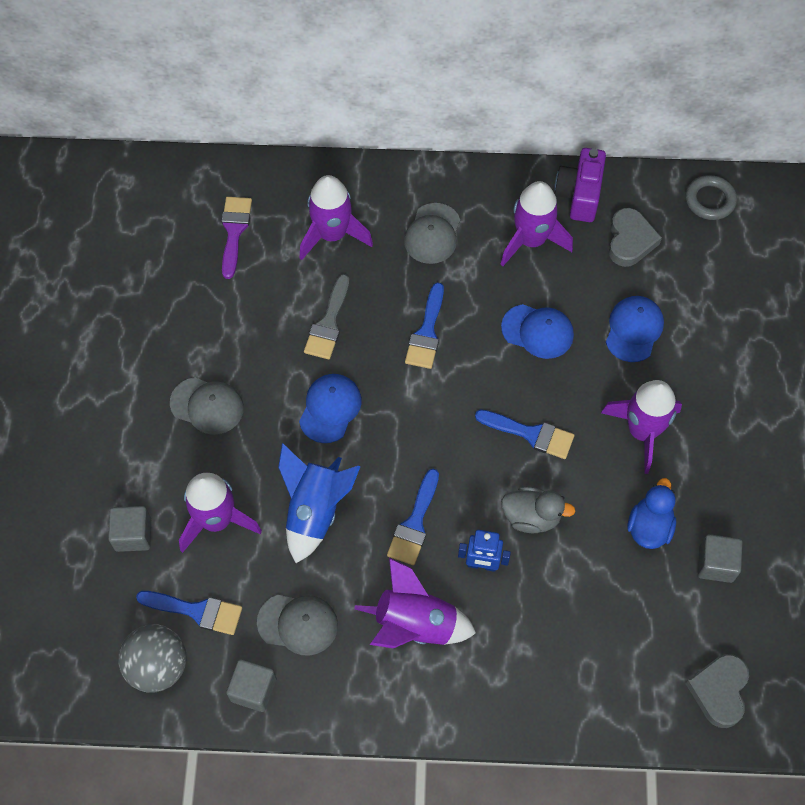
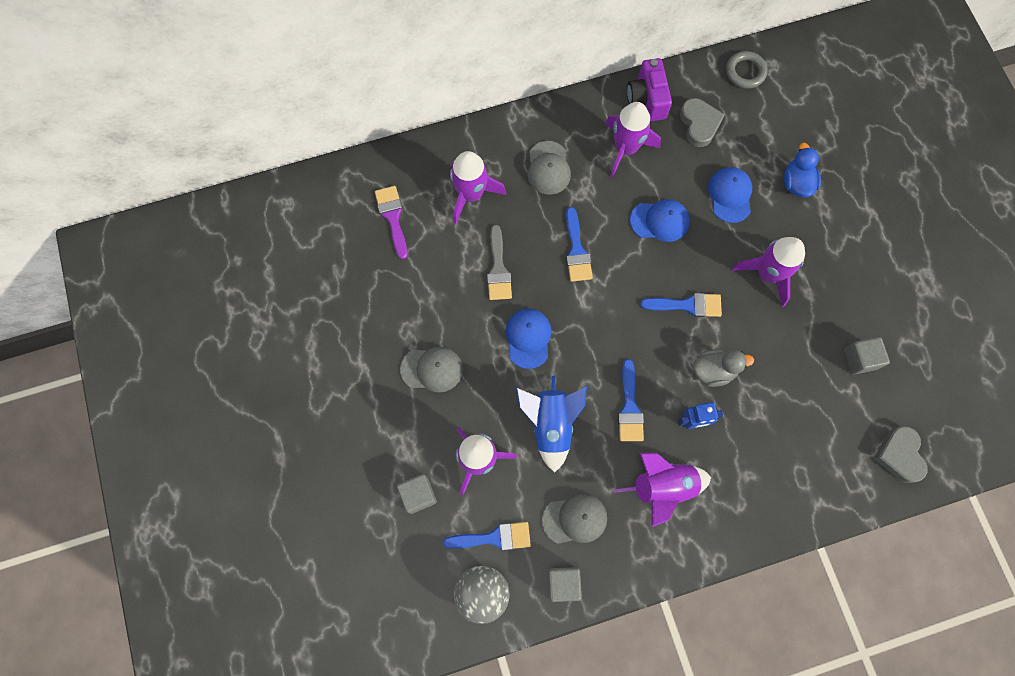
camera: 20 degrees left, 10 degrees up
(649, 527) = (802, 347): blue duck -> blue duck (796, 183)

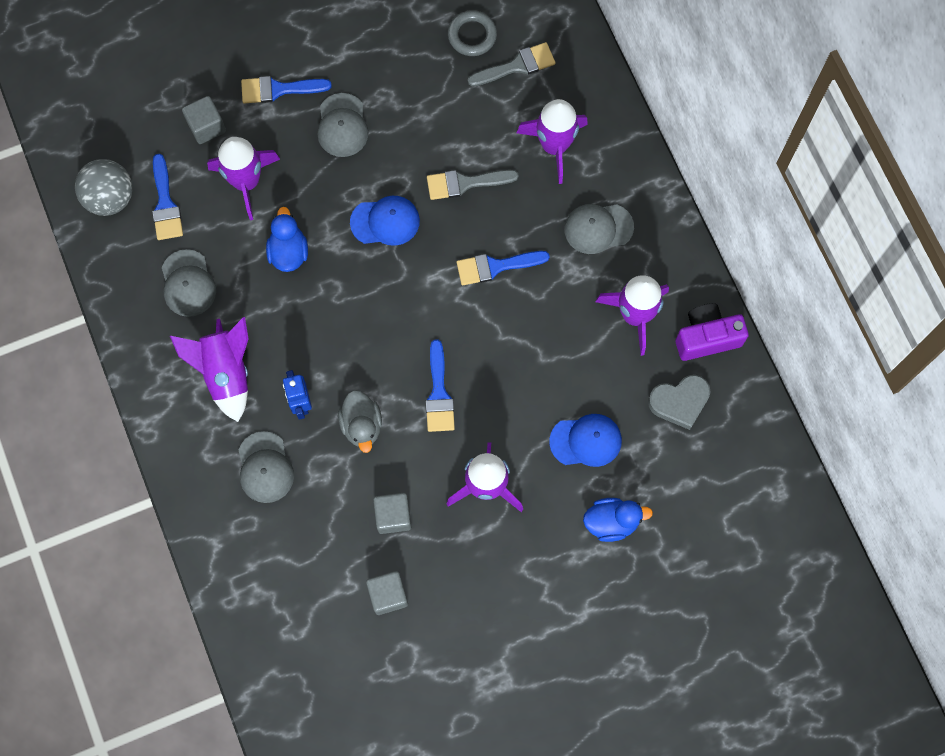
camera: 85 degrees right, 0 degrees up
(392, 217) = (517, 66): purple brush -> grey brush
(550, 424) = (288, 252): blue rocket -> blue duck
(563, 583) = (121, 275): grey cube -> grey cube (393, 516)
(629, 407) = (313, 334): blue brush -> blue brush (278, 89)
(659, 221) = (543, 359): blue cap -> none
(745, 72) = (763, 458): grey ring -> grey ring (472, 35)
(750, 456) = (265, 467): none -> grey cap
(899, 455) = (275, 637): grey heart -> none

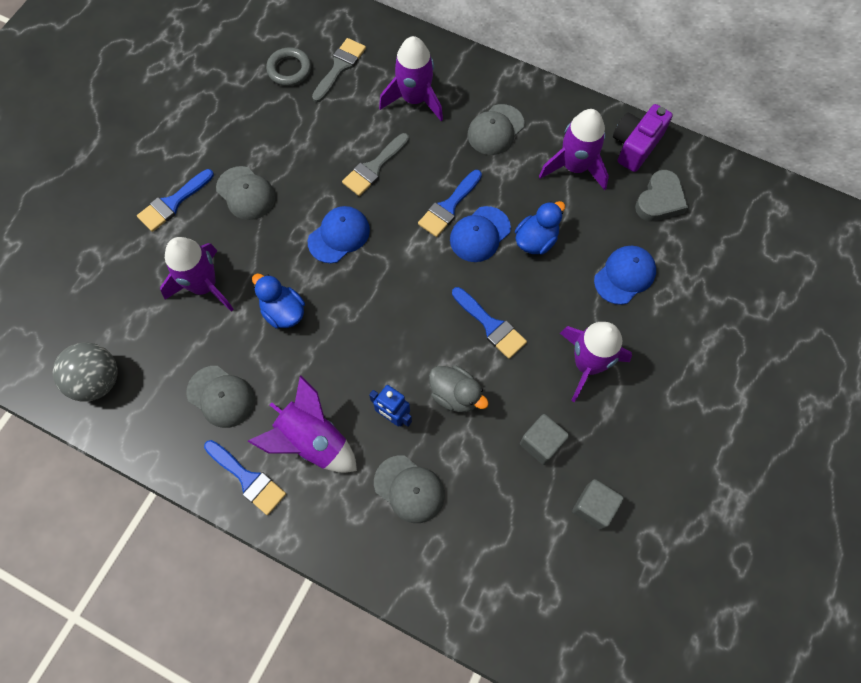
camera: 40 degrees left, 5 degrees down
(165, 204) = (150, 350): blue brush -> blue brush (248, 479)
(206, 126) = (136, 269): grey cube -> none
(499, 311) = (480, 234): none -> blue cap
(611, 522) = (696, 317): blue duck -> blue duck (536, 240)

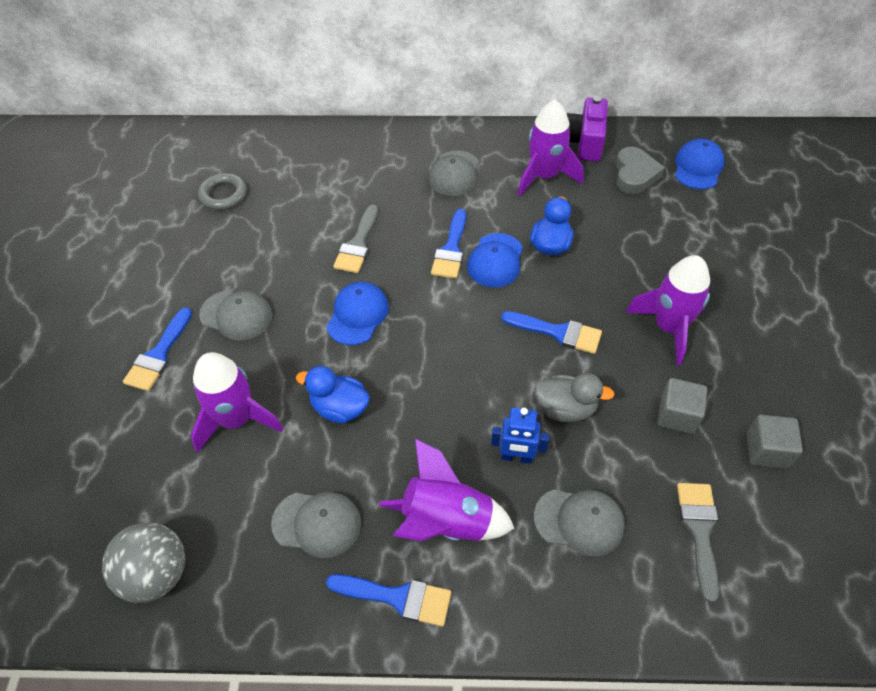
camera: 25 degrees left, 15 degrees down
(340, 67) = (274, 176): grey brush -> grey brush (699, 530)
(414, 99) = (363, 176): purple rocket -> none
(624, 275) = (648, 242): blue cap -> blue cap (698, 167)

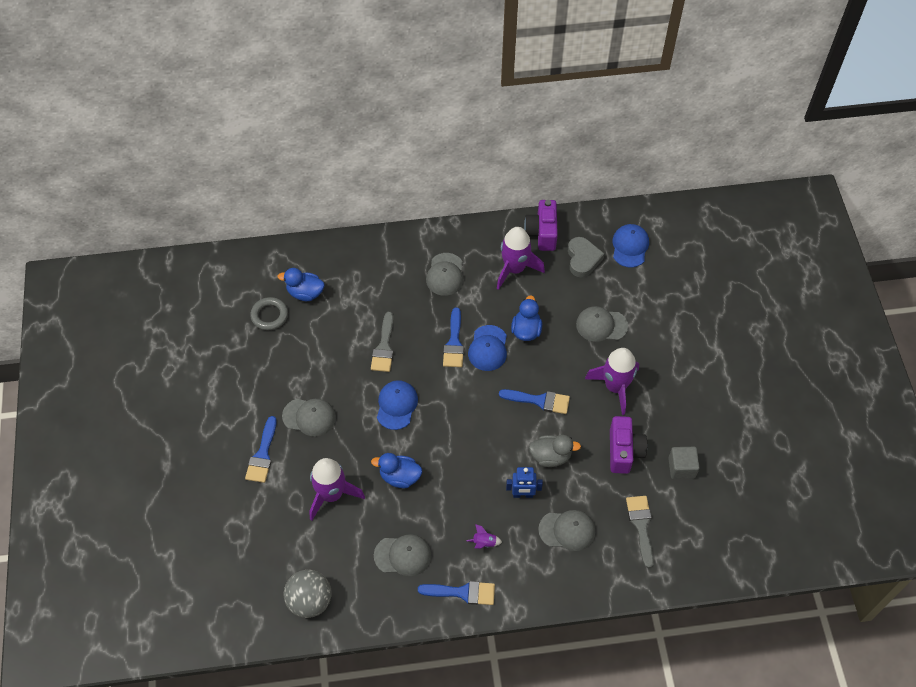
camera: 10 degrees left, 5 degrees up
(275, 176) = (305, 293): none -> blue duck
(446, 522) = (484, 543): purple rocket -> purple rocket, size x0.41
(654, 250) = (601, 325): none -> grey cap
(677, 415) = (624, 451): grey cube -> purple camera

